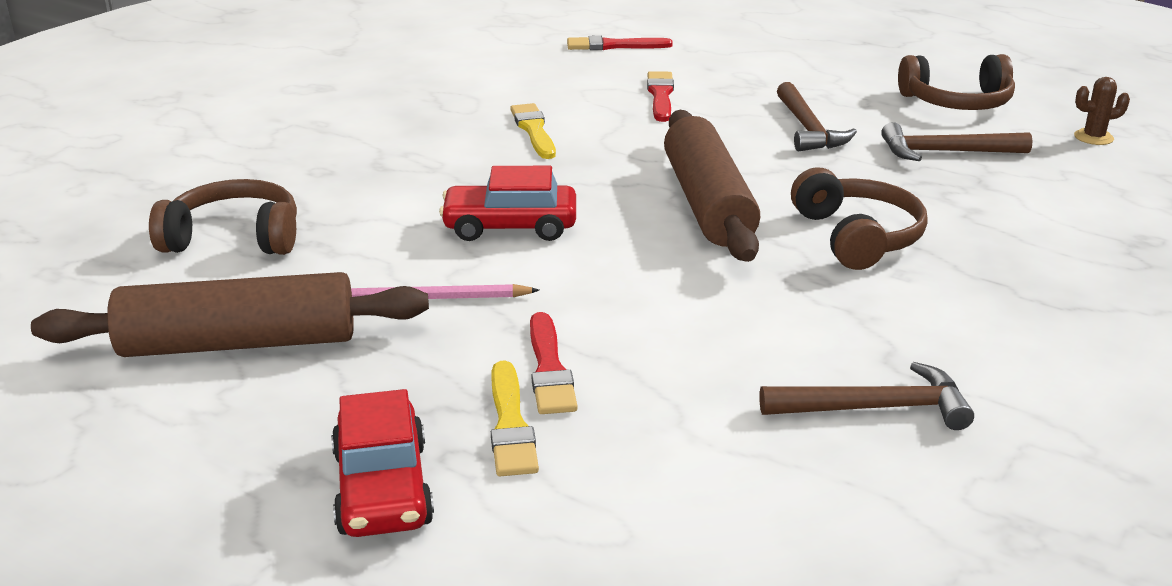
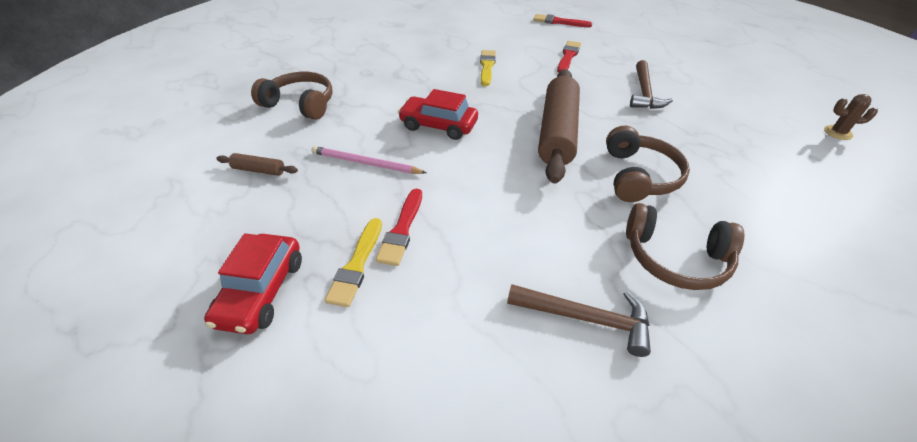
camera: 20 degrees right, 15 degrees up
(239, 343) = (259, 170): brown rolling pin -> brown rolling pin, size x0.42
(945, 152) = (726, 125): brown hammer -> none
(957, 102) = (750, 90): brown headphones -> brown headphones (675, 258)

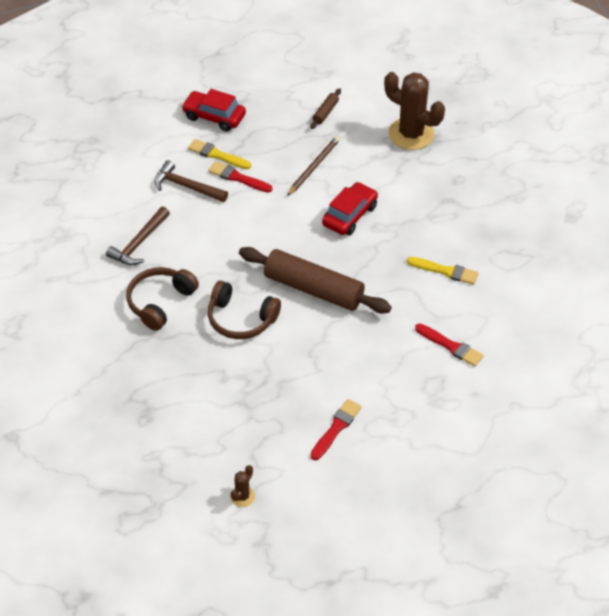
camera: 105 degrees right, 5 degrees up
(300, 104) = (411, 134): brown headphones -> brown cactus
(365, 163) = (314, 167): pink pencil -> brown pencil
(559, 22) = (547, 370): red brush -> red brush (336, 428)
(644, 92) = (357, 380): brown hammer -> brown hammer (186, 186)

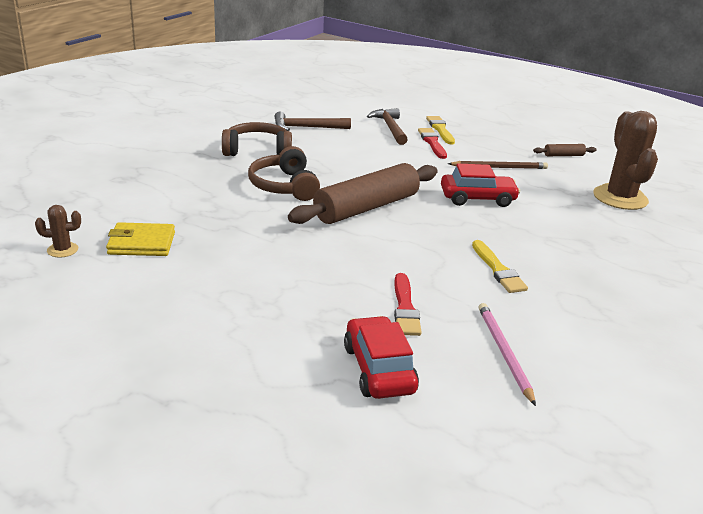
camera: 50 degrees right, 20 degrees down
(214, 117) = (474, 118): red car -> red car (379, 369)
(267, 447) = (141, 243): none -> yellow wallet
(313, 289) = (366, 208): brown rolling pin -> brown rolling pin turned 60 degrees clockwise
(336, 428) = (205, 273): red brush -> none
(524, 328) = (504, 352): none -> pink pencil

